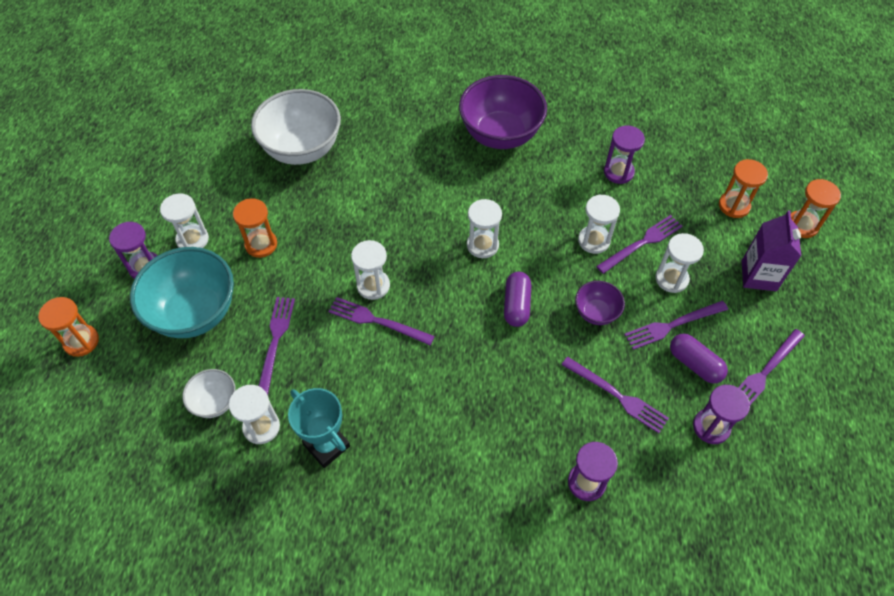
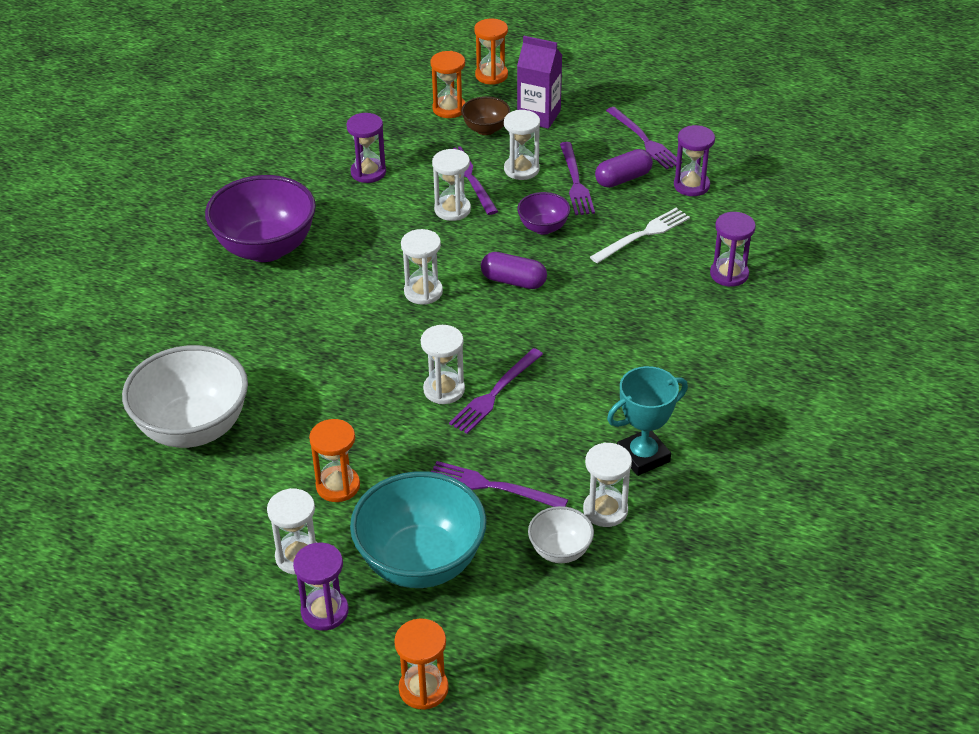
camera: 75 degrees left, 15 degrees down
(617, 396) = (643, 235): purple fork -> white fork
(717, 239) = (486, 129): none -> brown bowl

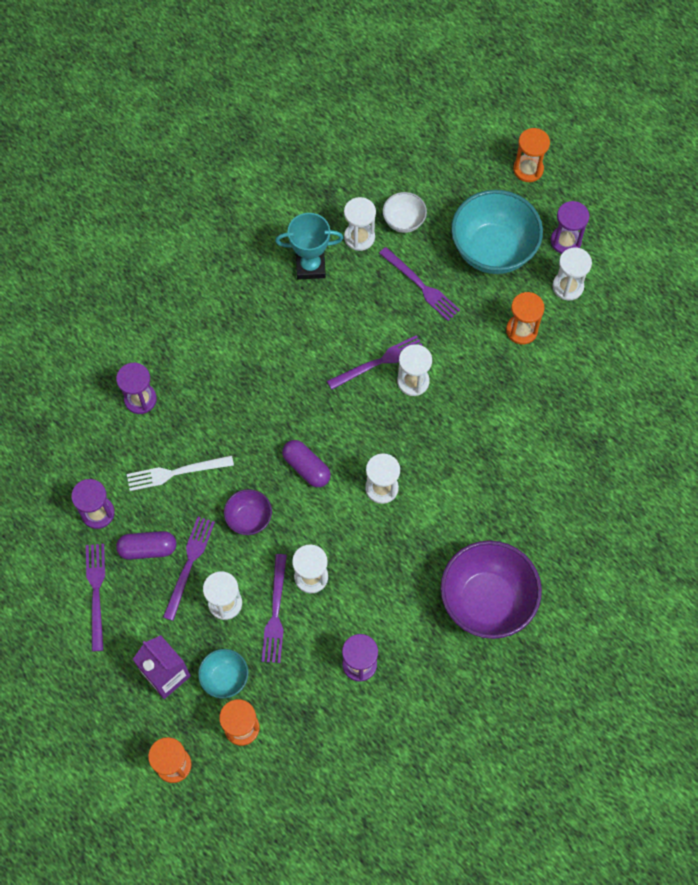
camera: 155 degrees left, 25 degrees up
(193, 428) = (604, 425): white bowl -> none
(486, 129) = (225, 678): brown bowl -> turquoise bowl

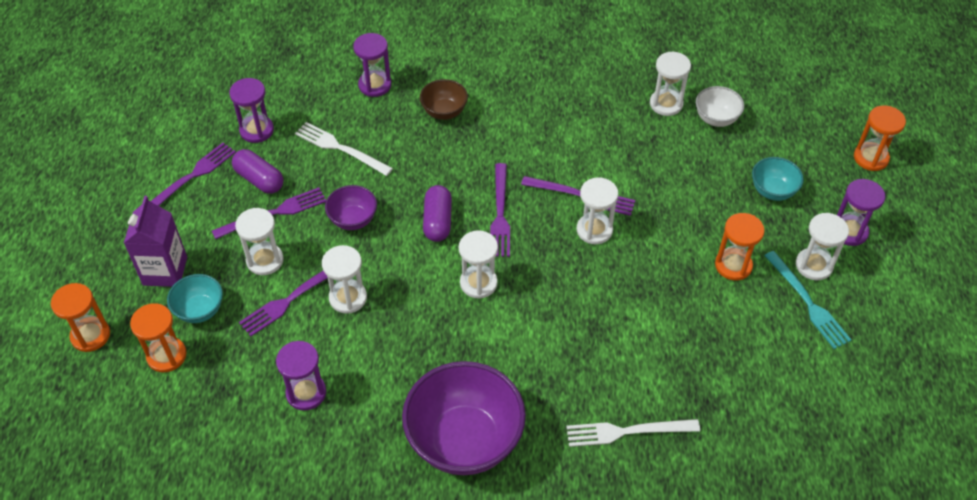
camera: 45 degrees right, 15 degrees down
(215, 377) = (444, 112): none -> brown bowl
(310, 266) = (603, 95): turquoise trophy -> none
(421, 286) = (679, 171): purple fork -> purple fork (500, 213)
(493, 250) = (772, 191): turquoise bowl -> turquoise bowl, size x0.49
(571, 504) = (627, 431): none -> white fork
(588, 318) = (807, 302): none -> turquoise fork

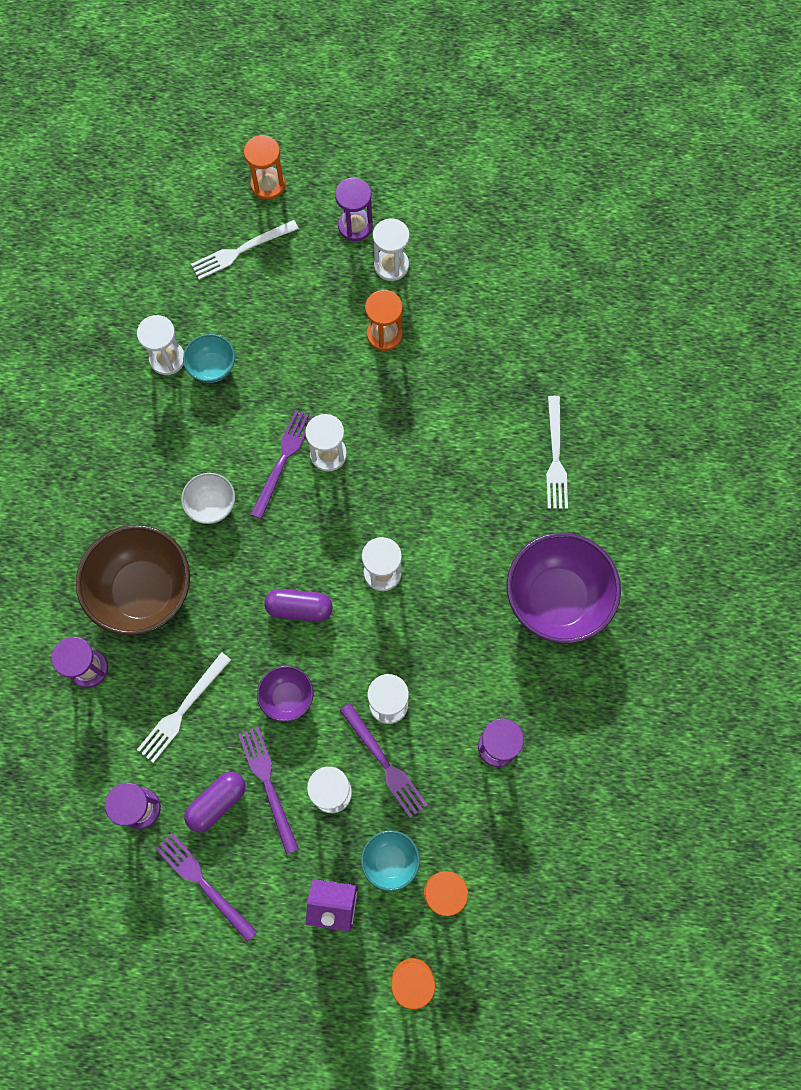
camera: 85 degrees left, 20 degrees up
(444, 112) = (143, 592): brown bowl -> brown bowl, size x2.02
(500, 213) = (296, 544): purple fork -> none
(716, 119) = (196, 314): white bowl -> white bowl (212, 505)
(772, 191) = (298, 281): turquoise bowl -> turquoise bowl (212, 367)
(792, 145) = (241, 250): none -> white fork
(807, 302) = (432, 280): turquoise fork -> none

